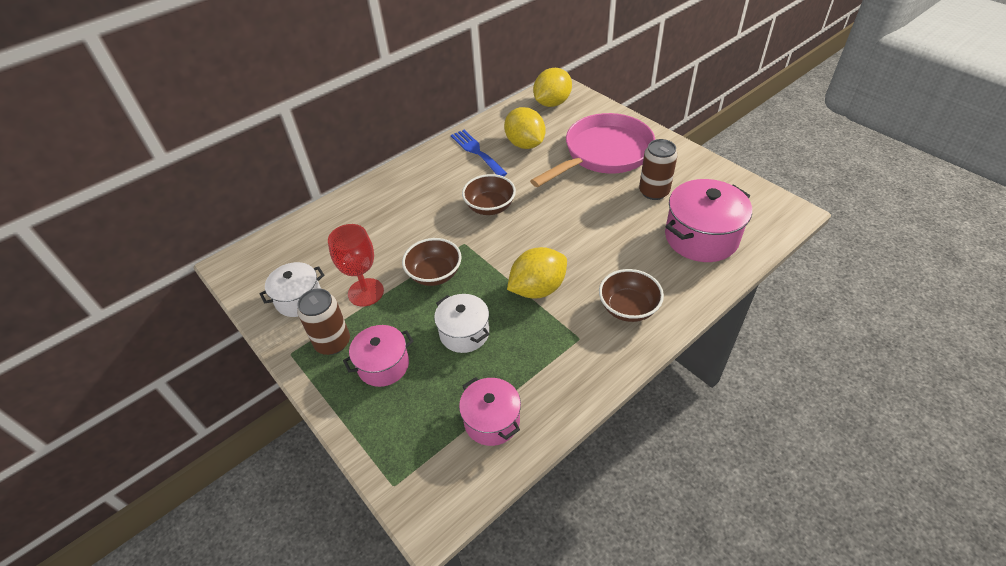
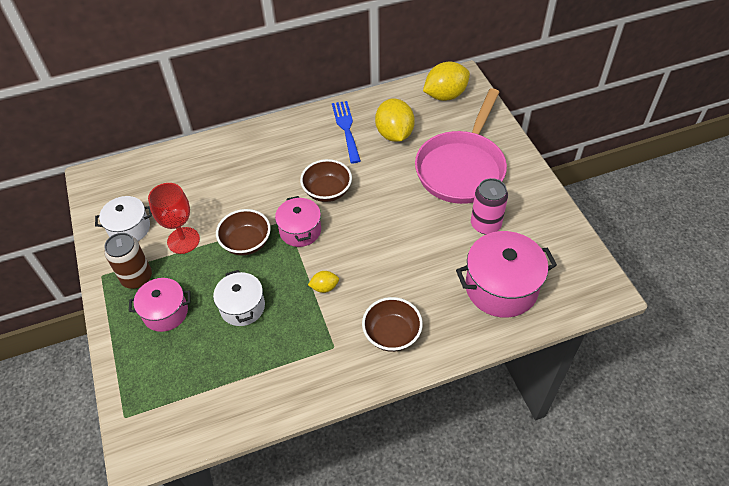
camera: 20 degrees right, 5 degrees up
(492, 421) = (223, 393): pink pot -> pink pot (300, 230)
(537, 289) = (324, 287): yellow lemon -> yellow lemon, size x0.48
(603, 154) = (462, 168): pink pan -> pink pan turned 135 degrees clockwise
(654, 192) = (485, 224): brown can -> pink can

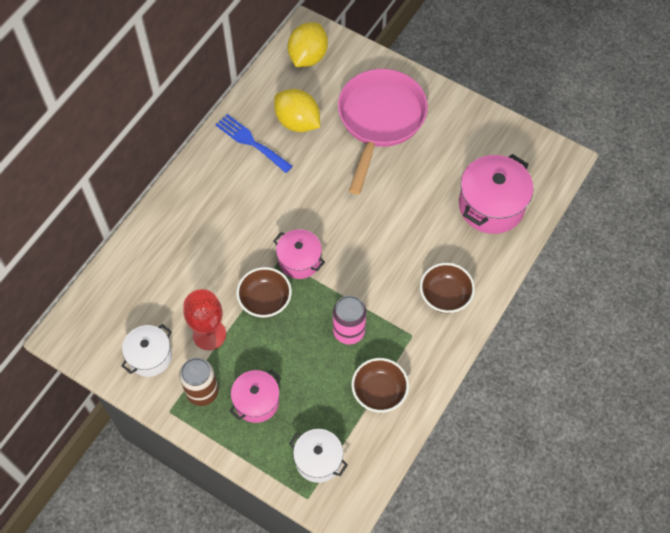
camera: 40 degrees left, 10 degrees up
(242, 307) = (314, 354): white pot -> white pot (318, 460)
(324, 287) = (363, 294): yellow lemon -> none
(327, 191) = (289, 211): brown bowl -> brown bowl (379, 392)
(462, 168) = (380, 120): pink pan -> pink pan turned 150 degrees counterclockwise
(485, 224) = (439, 160): pink can -> pink can (349, 331)

